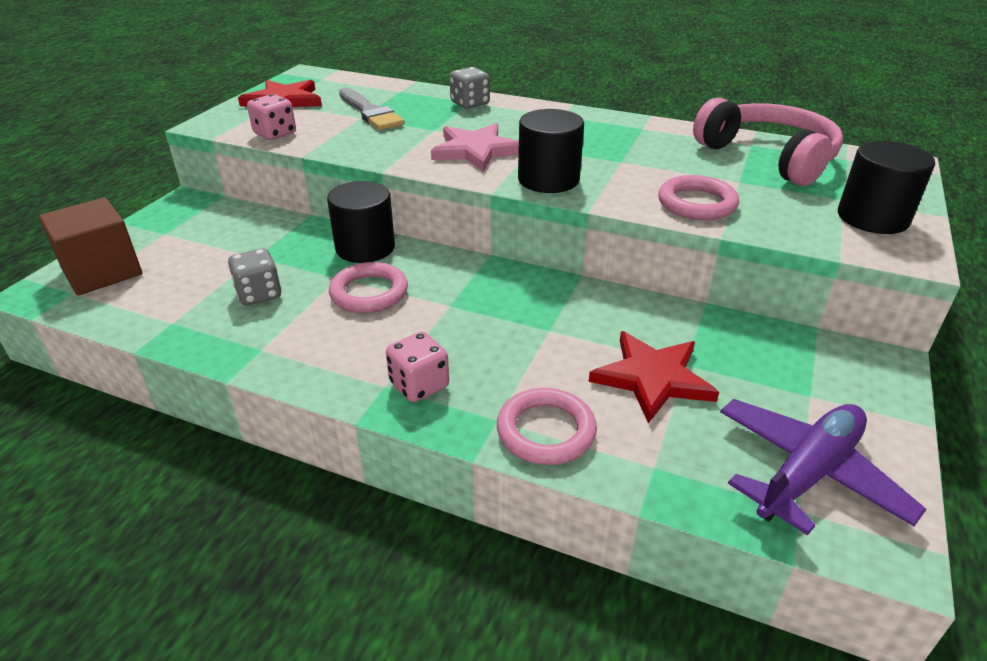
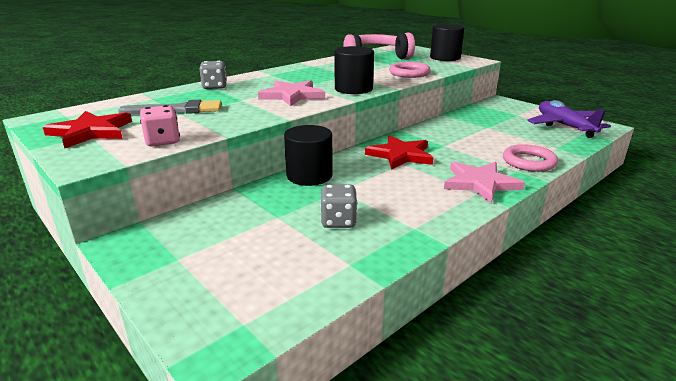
camera: 65 degrees left, 10 degrees down
(102, 272) = (218, 301): brown cube -> none
(369, 292) = (370, 183): pink ring -> none
(419, 385) = (480, 183): pink dice -> pink star
(652, 378) = (495, 134): red star -> red star (400, 155)

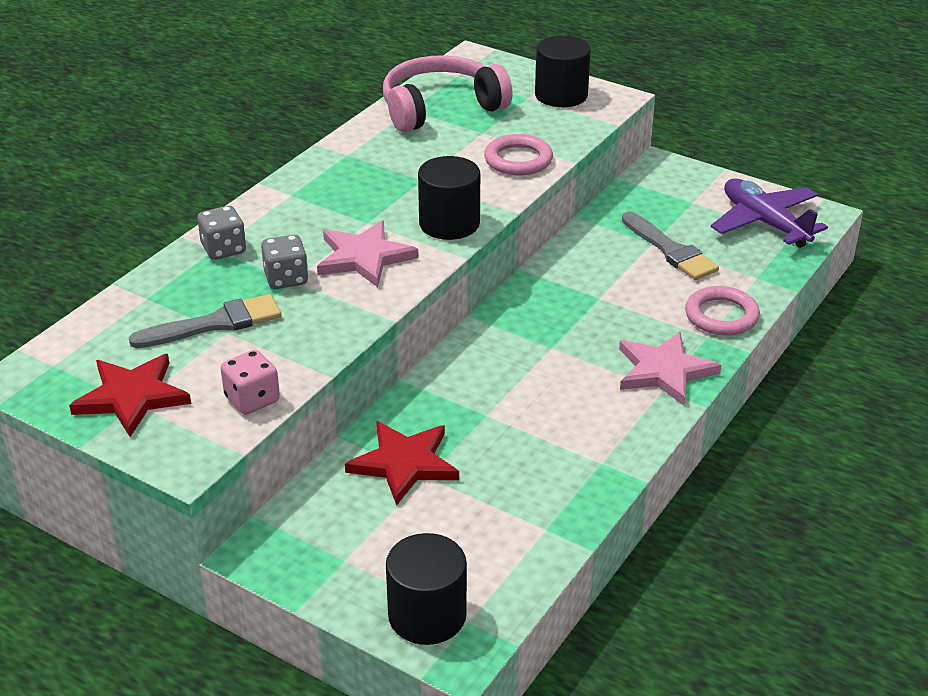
camera: 15 degrees left, 10 degrees up
(309, 176) = (432, 395): black cylinder -> black cylinder (427, 615)
(338, 221) = (506, 469): grey dice -> grey dice (286, 279)
(400, 155) = (543, 330): red star -> red star (404, 463)
(498, 131) = (670, 250): none -> grey brush

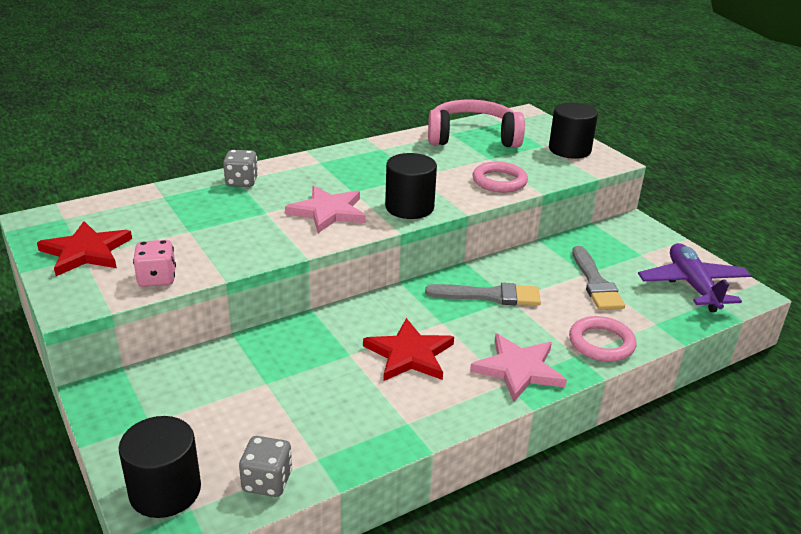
camera: 25 degrees right, 5 degrees down
(215, 324) = (187, 224): grey brush -> grey brush (490, 296)
(286, 279) = (262, 210): grey dice -> grey dice (267, 481)
(404, 463) = (258, 368): red star -> red star (409, 354)

